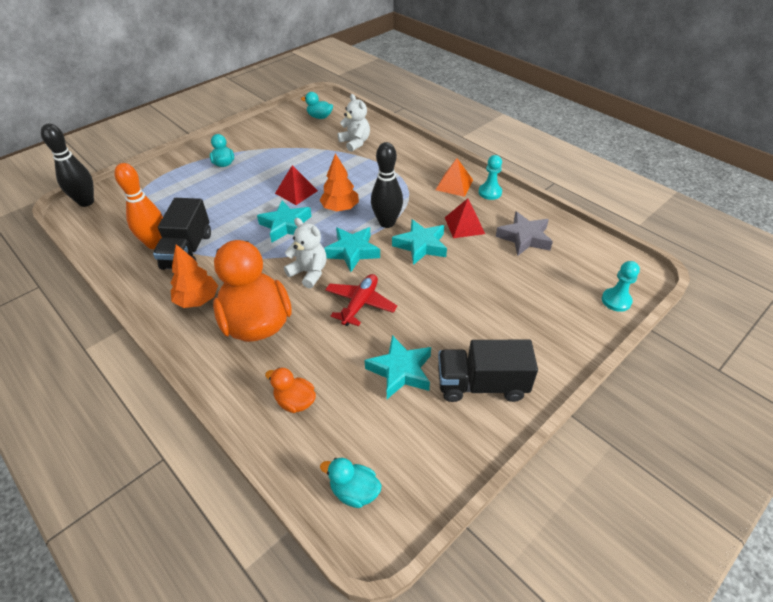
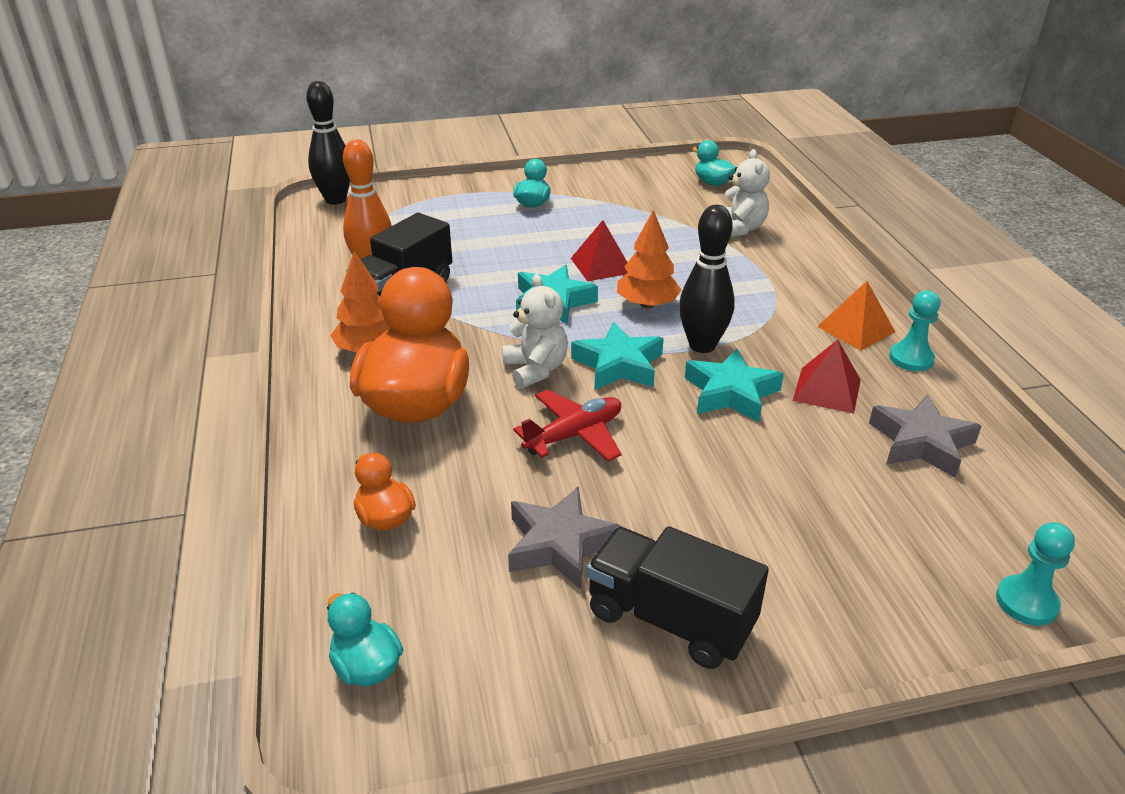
camera: 30 degrees right, 10 degrees down
(400, 371) = (560, 544): turquoise star -> grey star

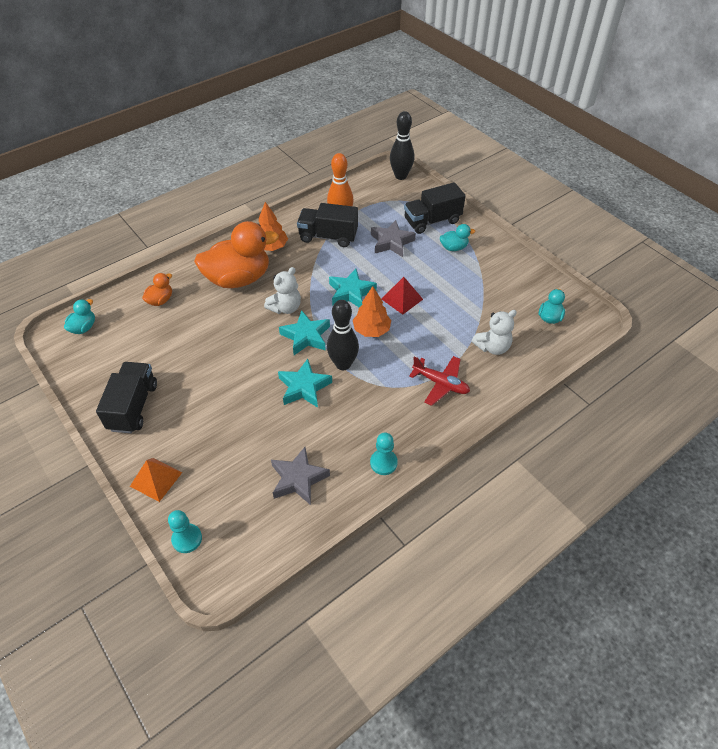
camera: 65 degrees right, 15 degrees up
(462, 203) = (432, 221): none -> black truck
(560, 544) = (165, 358): grey star -> grey star (391, 242)
(574, 435) = (240, 338): red plane -> red plane (440, 384)
(826, 390) = (328, 428): red pyramid -> none
(856, 329) = (402, 430): orange pyramid -> orange pyramid (156, 479)

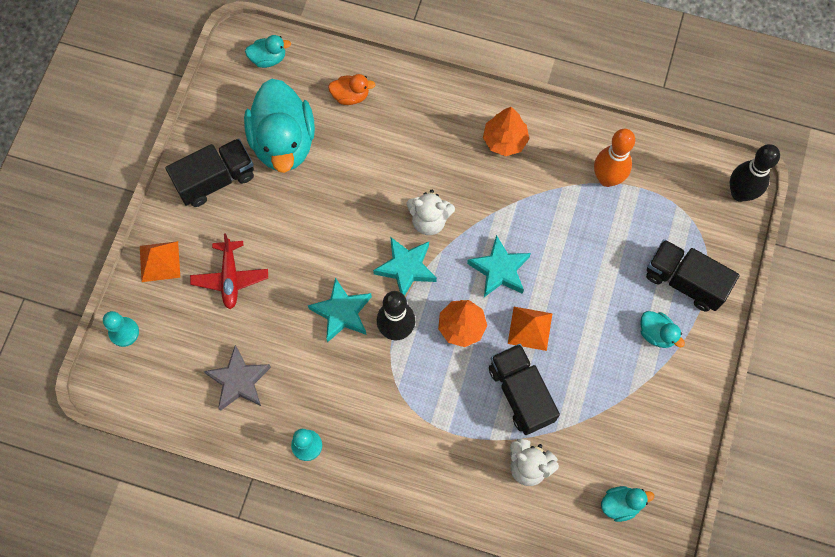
camera: 55 degrees right, 20 degrees up
(151, 352) = (283, 142): none -> turquoise duck
(238, 279) = (434, 144): orange duck -> none
(328, 236) = (567, 186): black truck -> black truck (521, 393)
(391, 242) = (611, 260): grey star -> none
(402, 299) = (530, 328): red pyramid -> orange pyramid
(440, 384) = (439, 441): red plane -> red plane (230, 277)

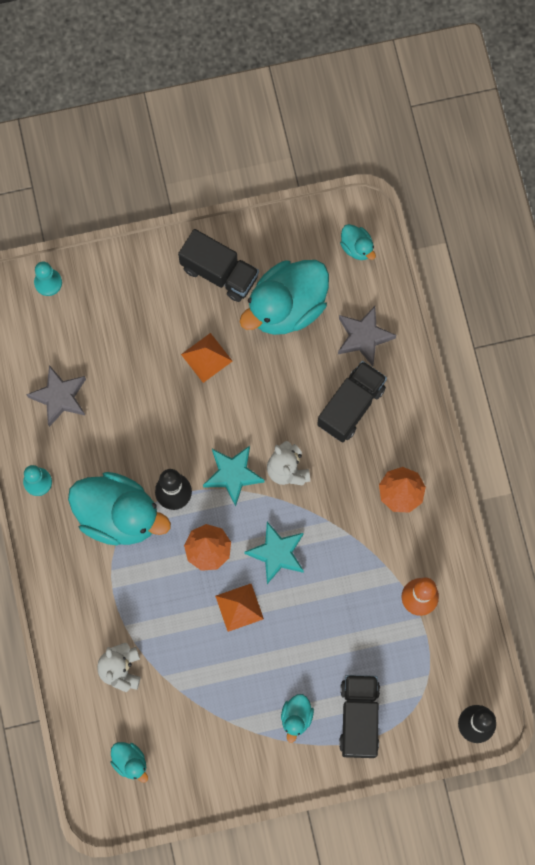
camera: 60 degrees right, 5 degrees up
(159, 261) = (122, 272): orange pyramid -> orange pyramid (206, 357)
(230, 277) = (141, 337): red plane -> none
(342, 312) = (163, 444): turquoise star -> none
(350, 96) = (363, 337): orange duck -> grey star
(383, 388) = (119, 515): none -> turquoise duck
(521, 393) = (178, 630): black truck -> black truck (351, 406)

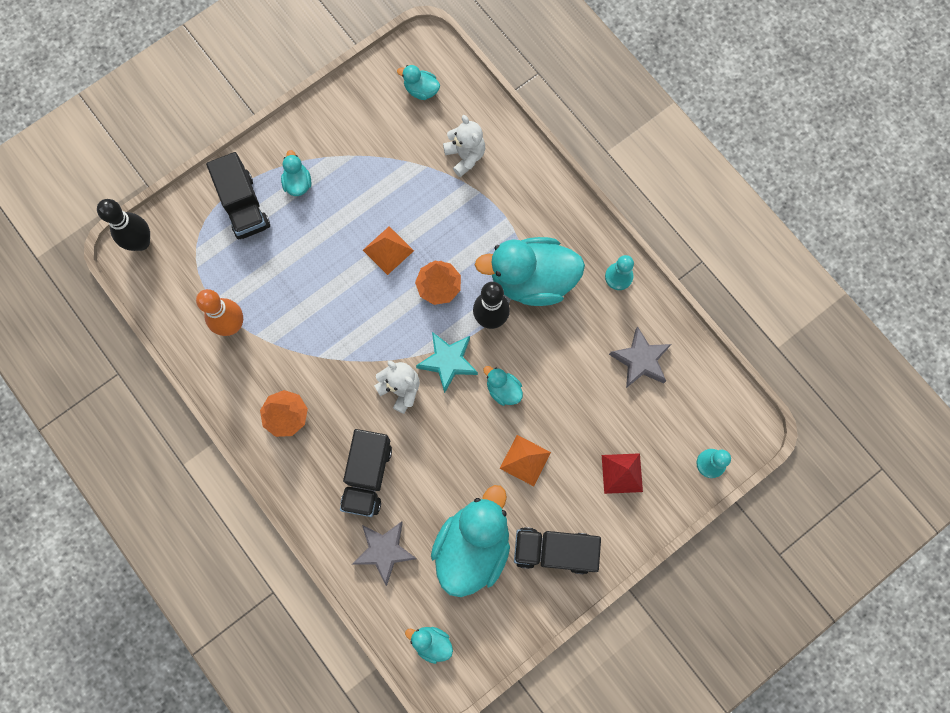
camera: 155 degrees right, 0 degrees up
(128, 309) = (622, 473): none -> red pyramid
(195, 427) = (503, 390): none -> turquoise duck
(276, 553) = (376, 310): turquoise star -> none

